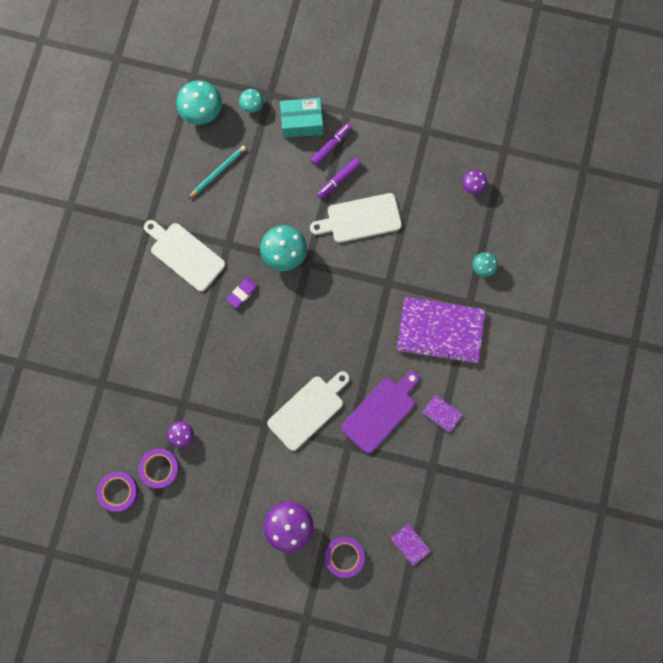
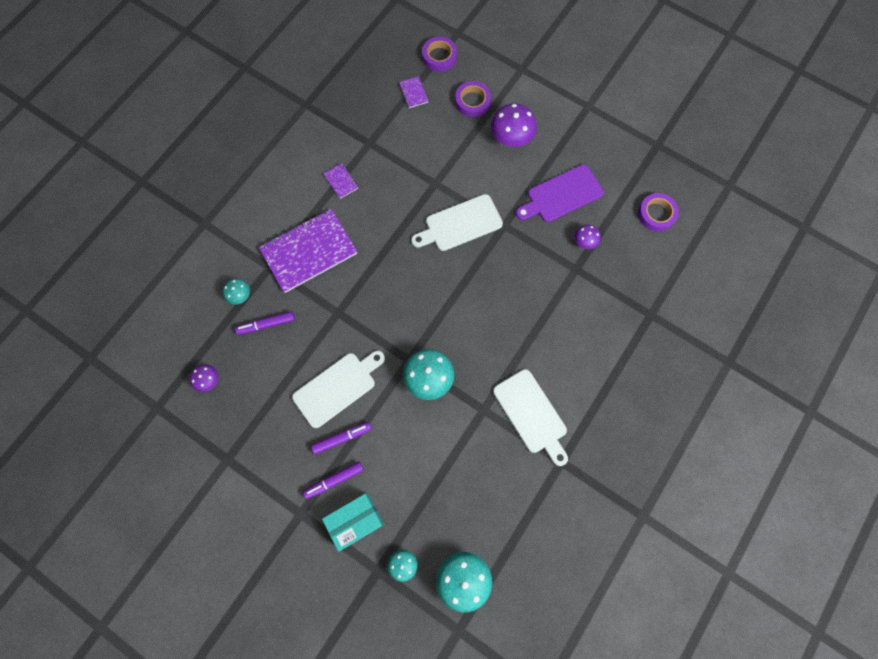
camera: 160 degrees left, 5 degrees down
(159, 468) = (613, 221): purple tape -> purple tape (439, 57)
(218, 172) = (468, 495): turquoise pencil -> none
(242, 293) = (485, 353): purple eraser -> none
(302, 122) = (355, 521): turquoise box -> turquoise box turned 45 degrees counterclockwise
(360, 219) = (338, 387): white cutting board -> white cutting board turned 45 degrees counterclockwise
(381, 412) = (395, 201): purple cutting board -> purple cutting board (561, 195)
(440, 331) = (309, 251): purple notebook -> purple notebook turned 60 degrees counterclockwise
(447, 250) = (266, 324): none -> purple marker

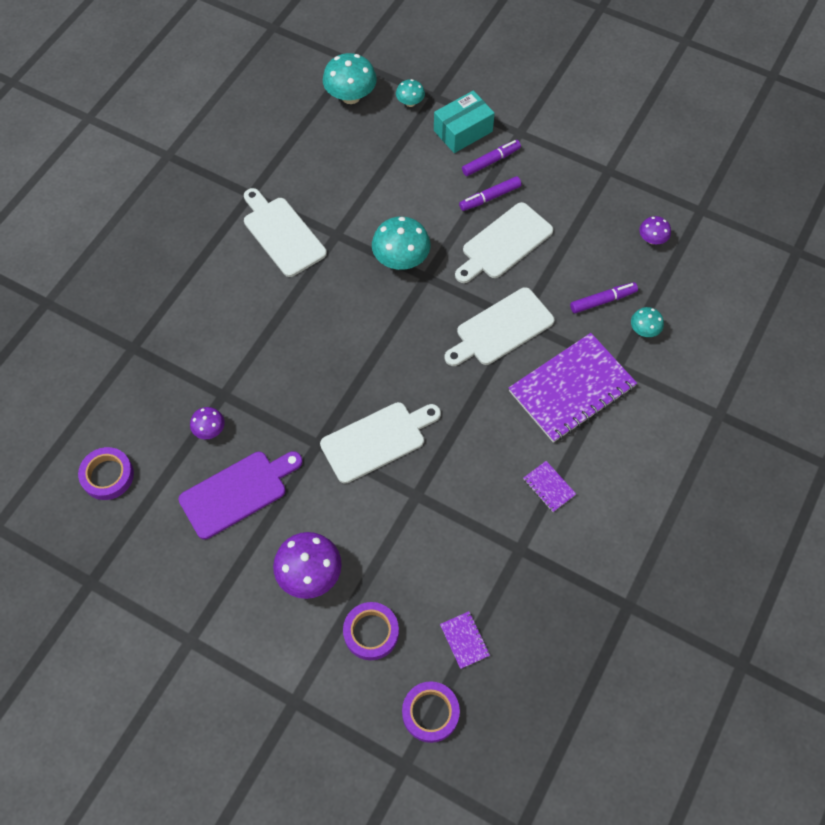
camera: 175 degrees right, 10 degrees down
(354, 306) = (501, 329): none -> white cutting board

